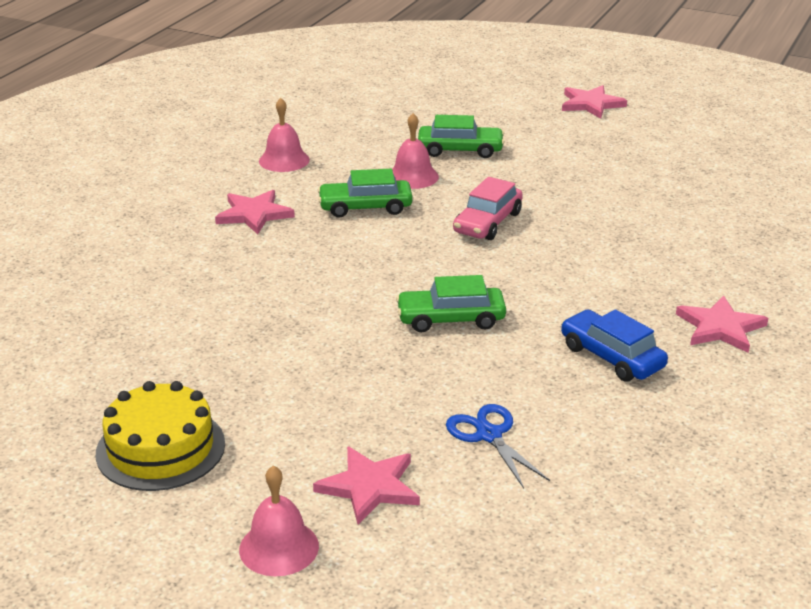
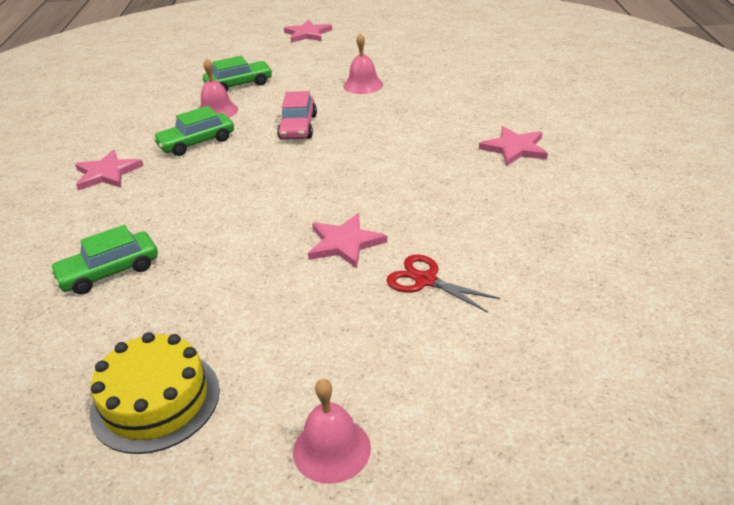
camera: 25 degrees left, 5 degrees up
(284, 160) = (105, 127): pink bell -> pink bell (363, 85)
(369, 487) = (367, 360): pink star -> pink star (344, 243)
(451, 319) = (326, 203): green car -> green car (109, 272)
(489, 435) = (425, 280): blue scissors -> red scissors
(611, 357) = (462, 192): blue car -> none

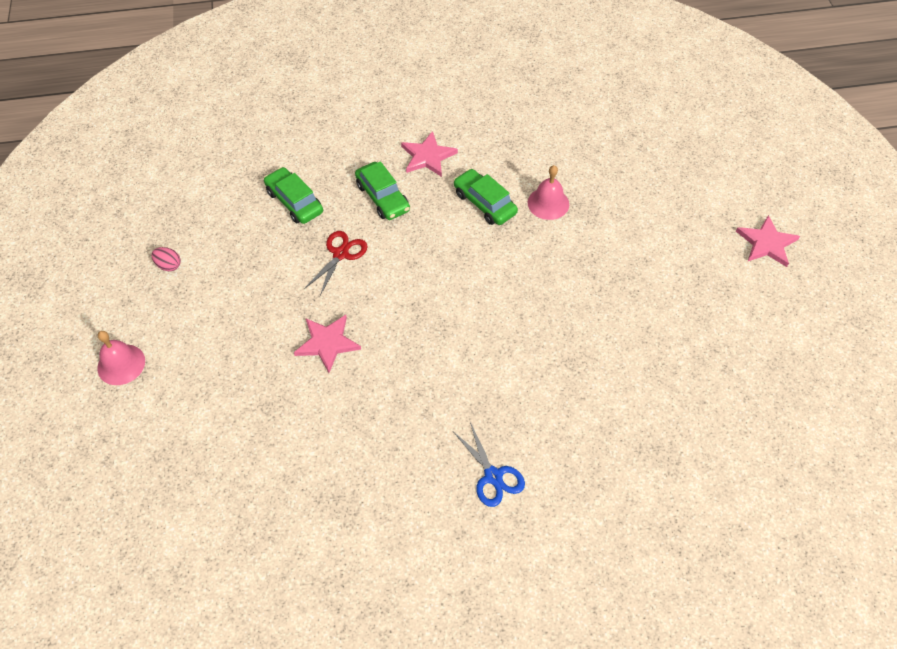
camera: 80 degrees right, 20 degrees up
(155, 400) = (169, 265): yellow cake -> pink egg
(239, 85) = (611, 207): green car -> green car (382, 197)
(298, 127) = (522, 276): pink car -> none
(363, 85) = (627, 320): pink bell -> none
(425, 280) = (277, 405): red scissors -> red scissors (340, 254)
(514, 148) = (493, 476): pink star -> blue scissors

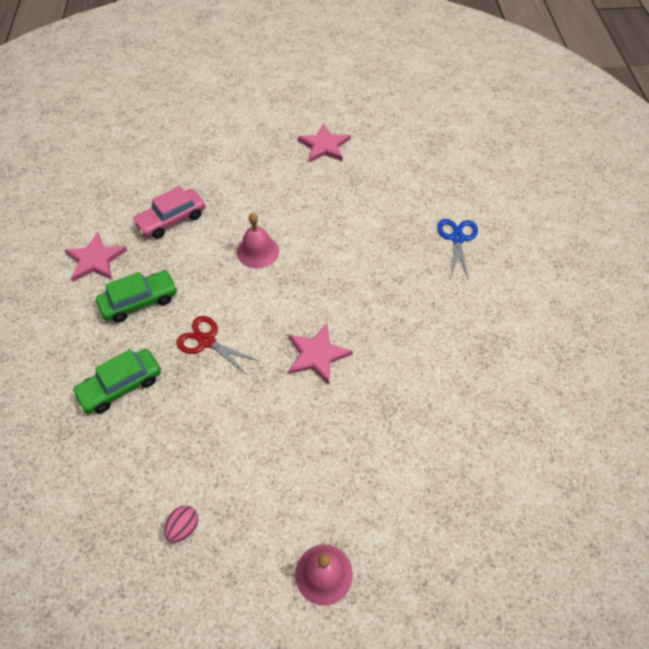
camera: 85 degrees left, 0 degrees up
(484, 203) = (171, 220): green car -> pink car
(493, 476) = (457, 238): blue scissors -> blue scissors turned 60 degrees counterclockwise
(548, 203) = (184, 175): pink bell -> pink bell (258, 251)
(766, 243) = (258, 60): pink star -> pink star (324, 146)

